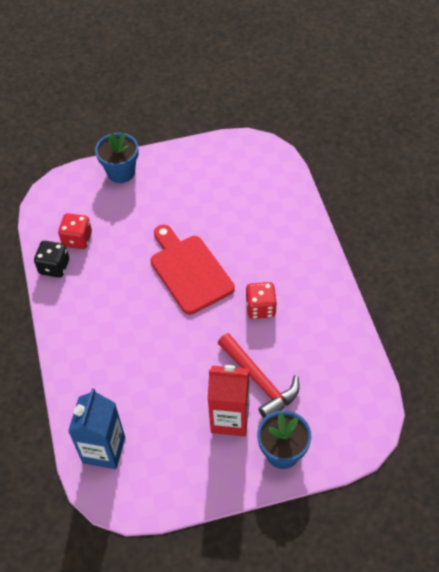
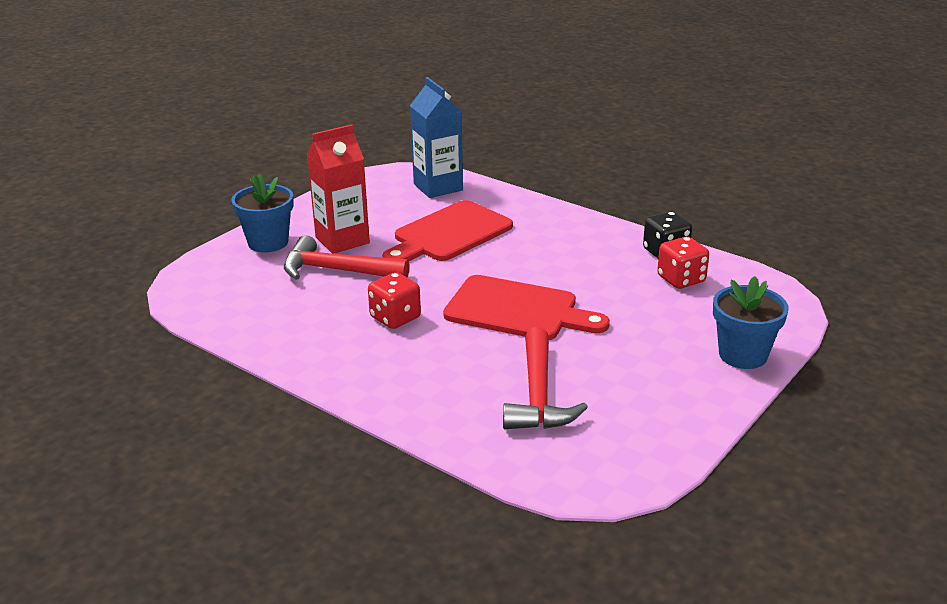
camera: 140 degrees right, 25 degrees down
(155, 376) = (449, 234): none -> red cutting board
(240, 206) = (538, 395): none -> red hammer

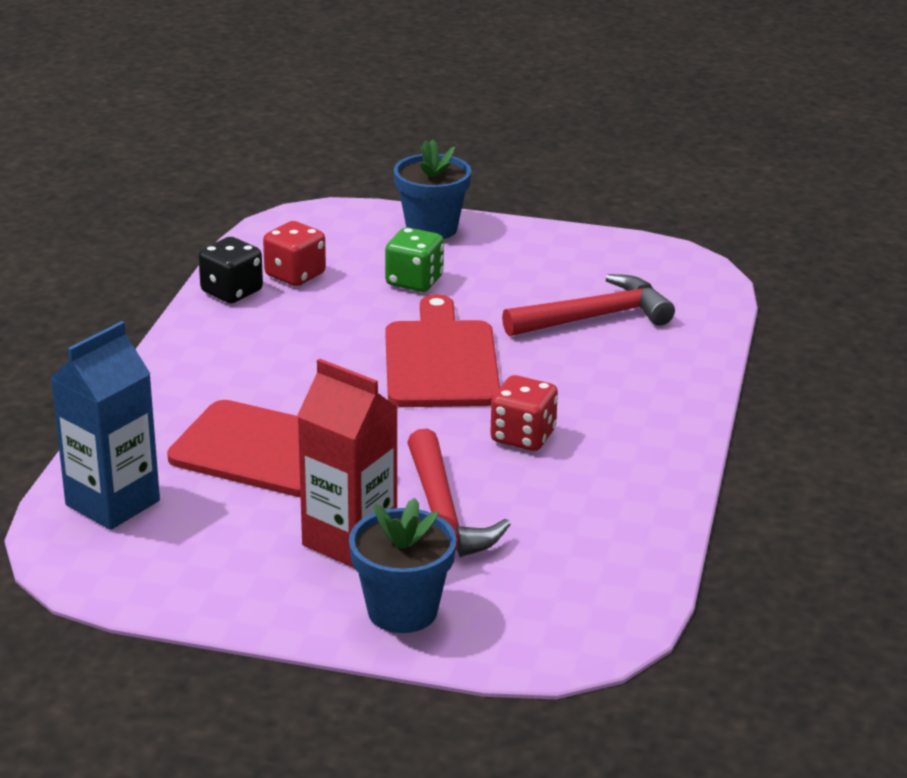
camera: 115 degrees left, 0 degrees up
(646, 326) = (414, 281): none -> green dice

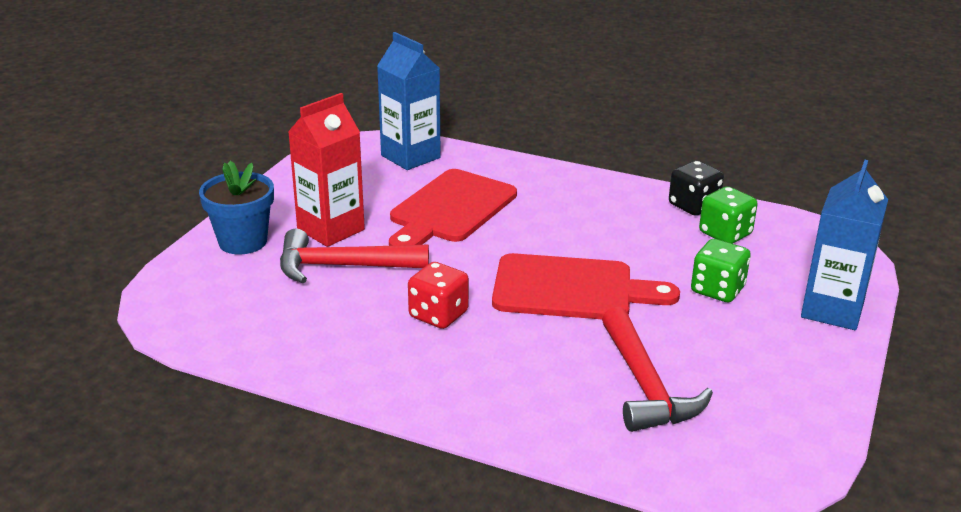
camera: 100 degrees right, 0 degrees up
(295, 275) = (725, 234): red dice -> green dice
(431, 228) = (832, 310): blue flower pot -> blue carton

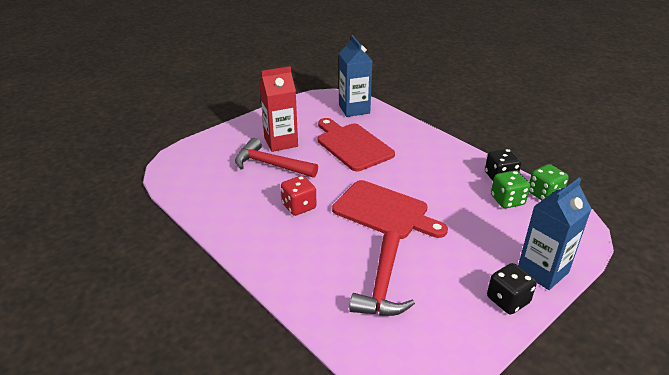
camera: 25 degrees right, 5 degrees up
(243, 242) = (233, 138): blue flower pot -> none
(450, 209) = (352, 145): red cutting board -> red cutting board turned 90 degrees clockwise
(717, 290) = (474, 236): green dice -> green dice (544, 194)
(817, 357) = (508, 300): none -> black dice

